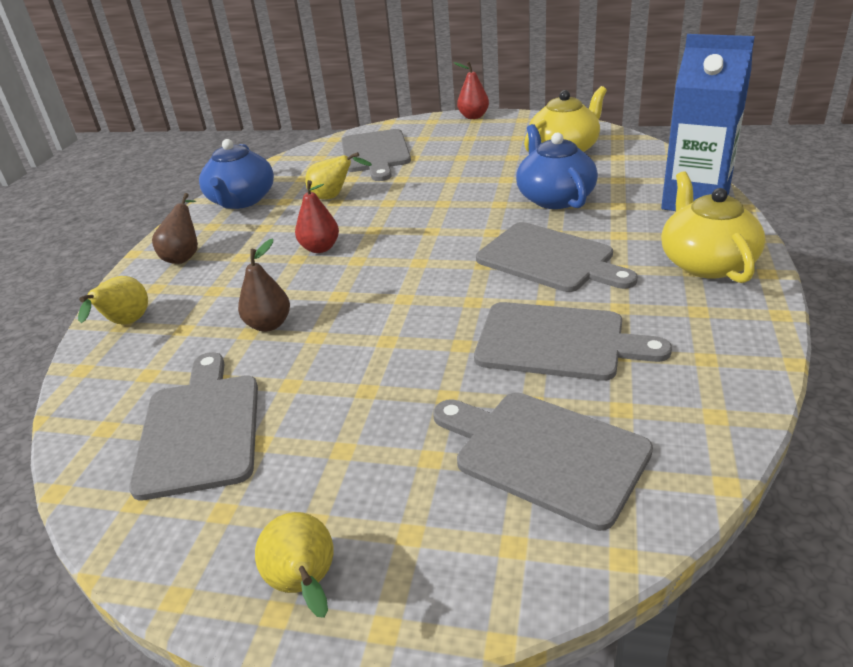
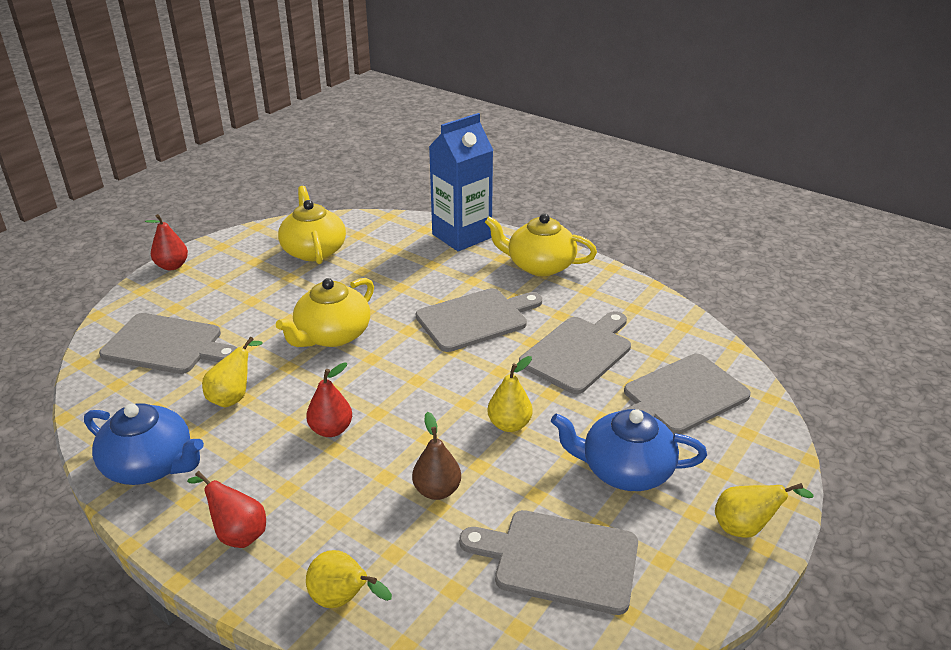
camera: 70 degrees left, 0 degrees up
(184, 256) = (237, 533): brown pear -> red pear
(389, 334) = (509, 424): none -> yellow pear
(447, 202) = (332, 335): none -> yellow teapot
(554, 198) = (389, 284): blue teapot -> blue teapot (625, 470)

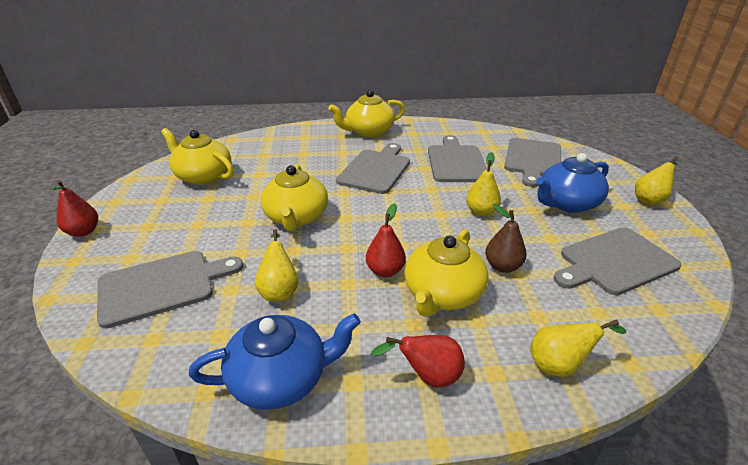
camera: 40 degrees left, 0 degrees up
(345, 480) = (442, 294): none -> yellow teapot
(461, 236) = (299, 133): blue carton -> none

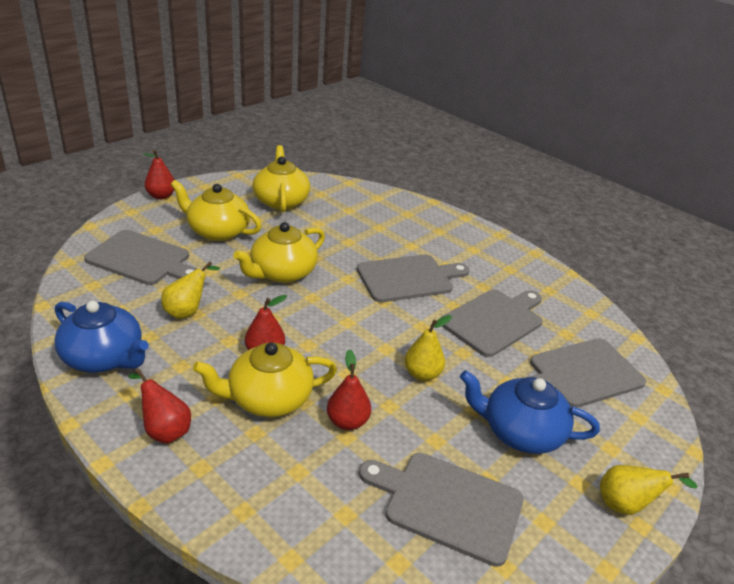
camera: 45 degrees right, 0 degrees up
(368, 131) = (471, 242): yellow teapot -> yellow teapot (217, 231)
(502, 266) = (347, 421): brown pear -> red pear
(559, 365) = (245, 506): yellow pear -> none

